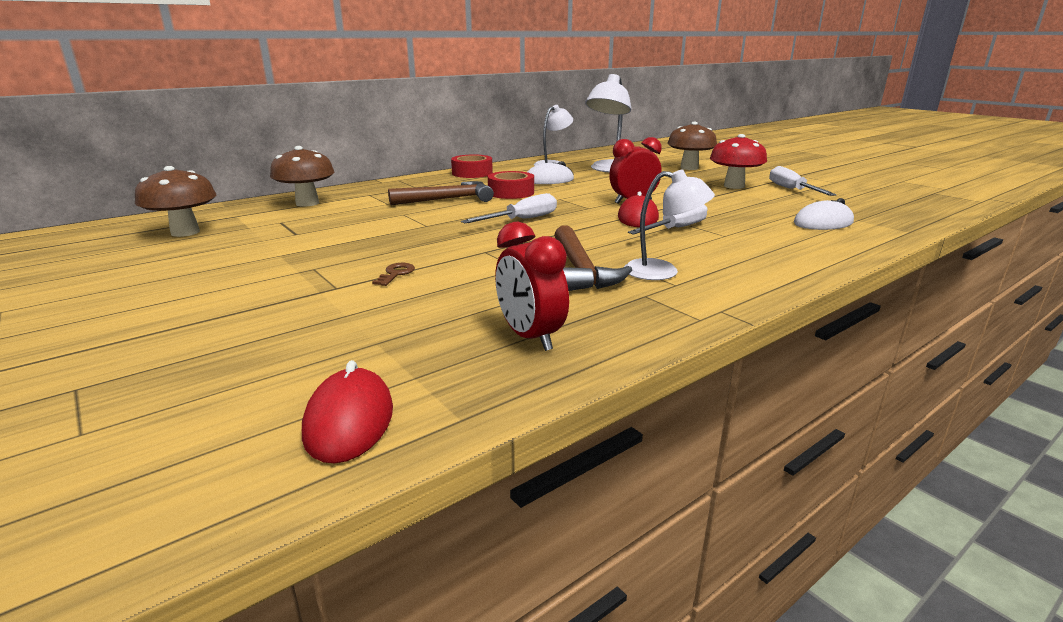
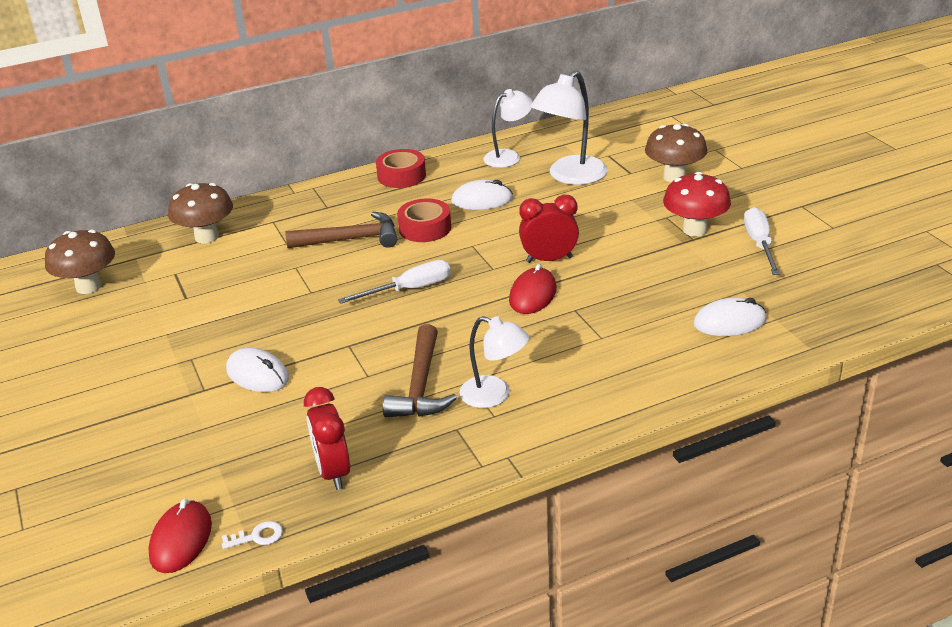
camera: 15 degrees right, 10 degrees up
(396, 274) = (257, 374): brown key -> white mouse
(464, 405) = (257, 536): none -> white key
(676, 229) = (559, 321): white screwdriver -> none

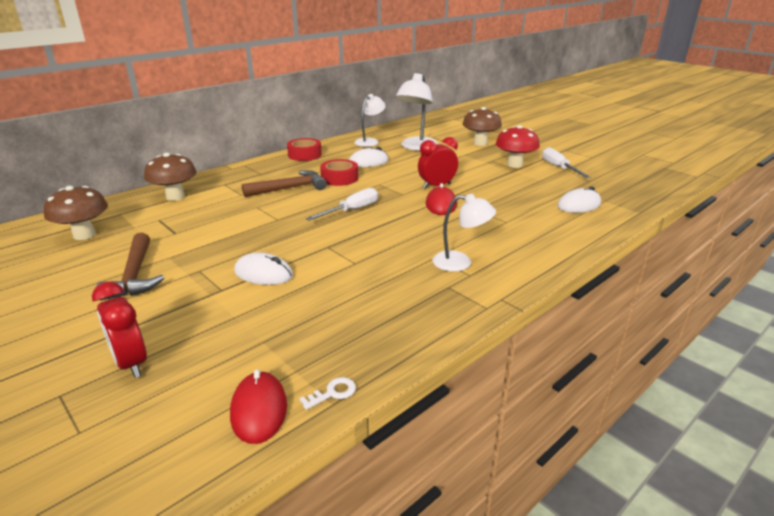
camera: 20 degrees left, 5 degrees down
(333, 472) = (370, 331): red clock -> red clock (131, 363)
(421, 385) = (400, 263): brown hammer -> brown hammer (135, 275)

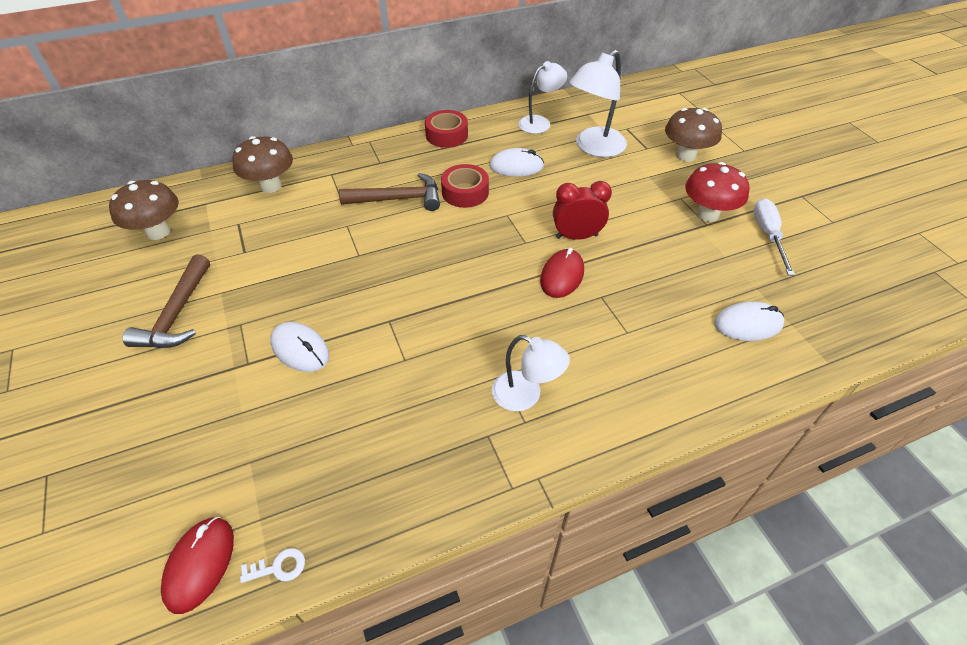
camera: 20 degrees right, 20 degrees up
(131, 363) = (120, 452): red clock -> none
(352, 210) = (448, 260): white screwdriver -> none

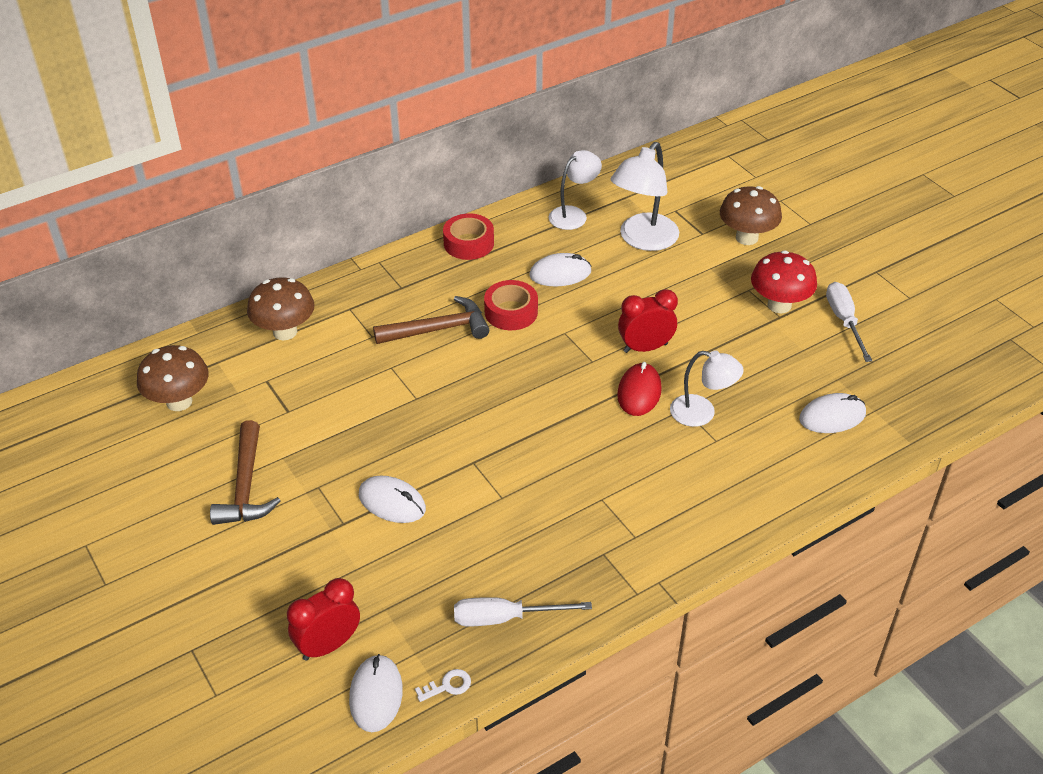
camera: 10 degrees left, 5 degrees down
(177, 494) = (328, 645): none -> red clock
(200, 564) = (376, 695): red mouse -> white mouse
(366, 493) = (505, 618): none -> white screwdriver
(526, 396) = (630, 513): white lamp -> white lamp (702, 413)

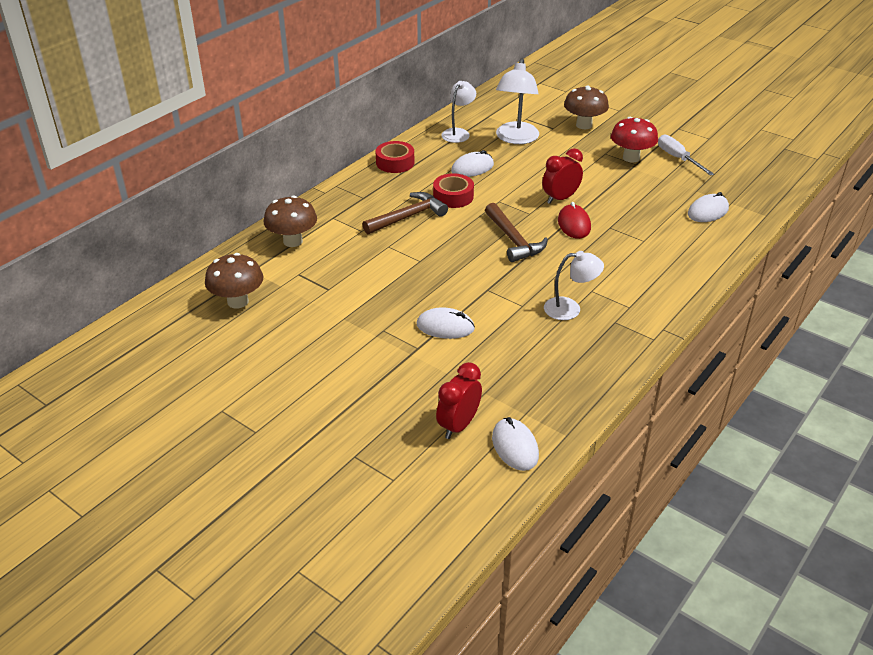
camera: 20 degrees left, 5 degrees down
(246, 486) = (327, 342): brown hammer -> brown hammer (513, 240)
(447, 686) = (562, 427): white key -> none
(505, 618) = (574, 376): white screwdriver -> none
(702, 413) = (624, 227): white lamp -> white lamp (570, 309)

